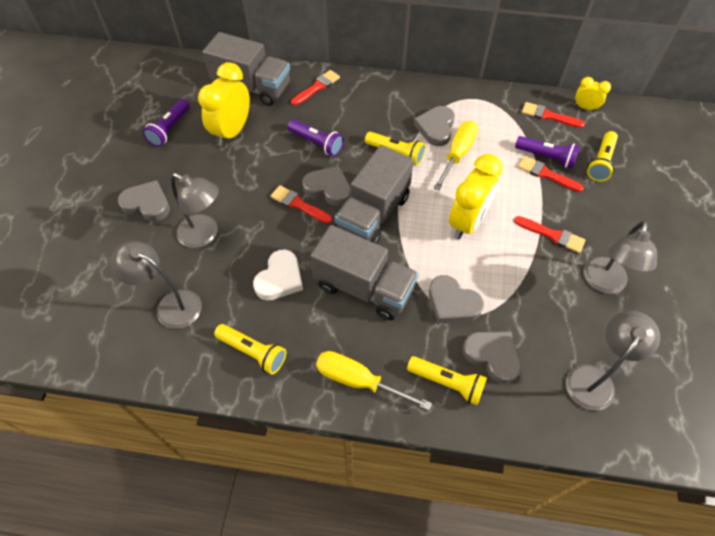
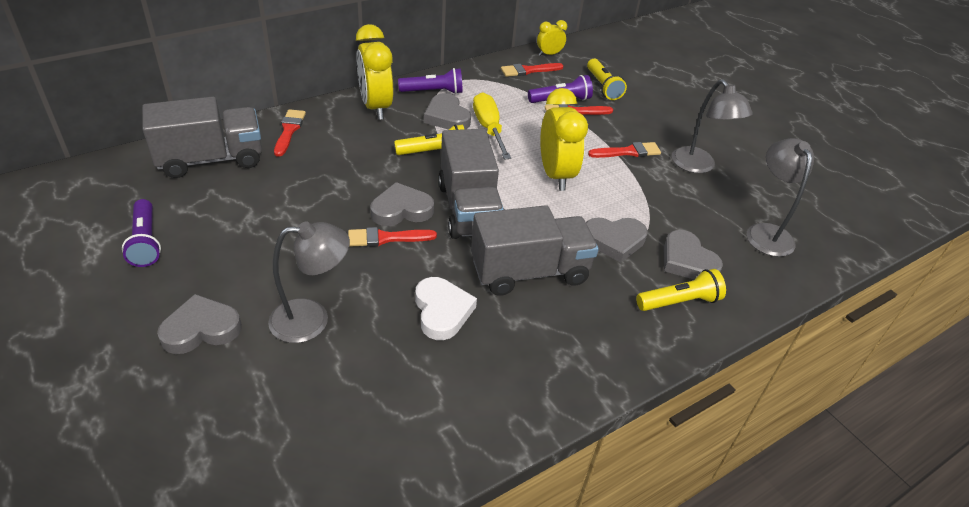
camera: 45 degrees left, 15 degrees down
(171, 305) = (349, 408): grey lamp -> none
(232, 132) = (234, 209): yellow clock -> yellow clock (376, 107)
(253, 352) = (490, 391): yellow flashlight -> none
(316, 143) = (344, 178): purple flashlight -> purple flashlight (433, 92)
(359, 381) = (612, 348): yellow screwdriver -> none
(492, 356) = (687, 261): grey heart -> grey heart turned 120 degrees counterclockwise

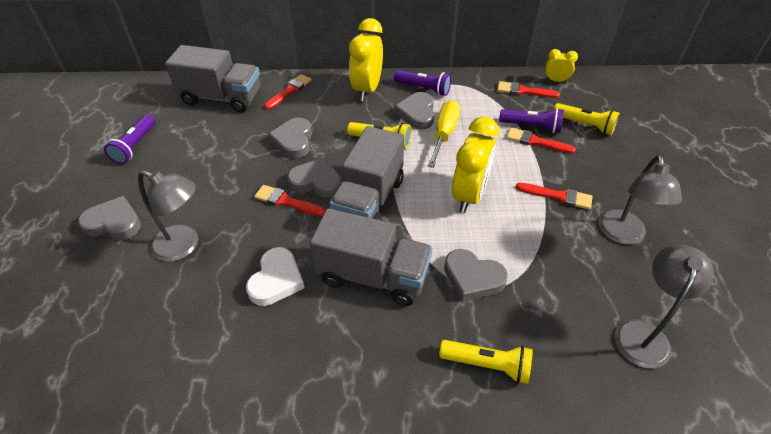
camera: 35 degrees right, 5 degrees up
(603, 87) = (585, 125): yellow flashlight -> yellow flashlight turned 75 degrees counterclockwise
(687, 261) = (529, 327): grey heart -> grey heart (293, 141)

